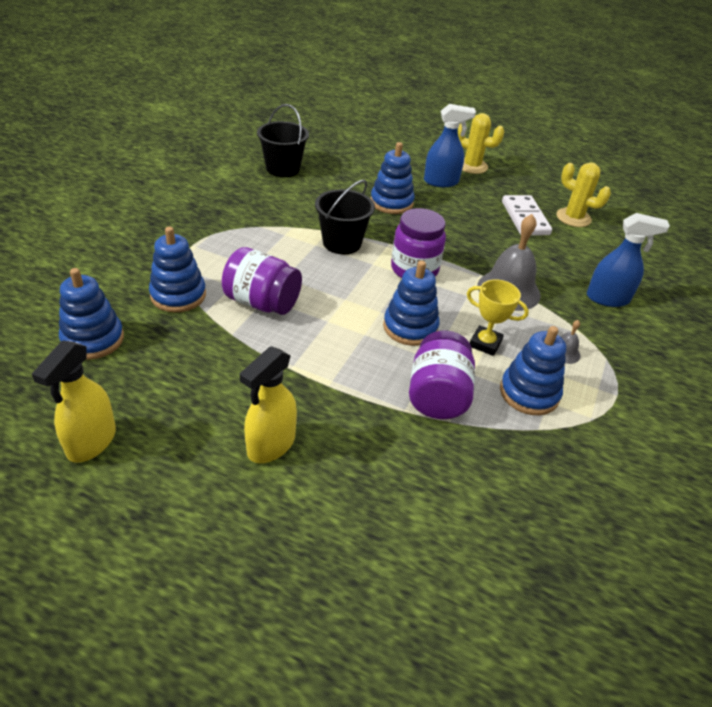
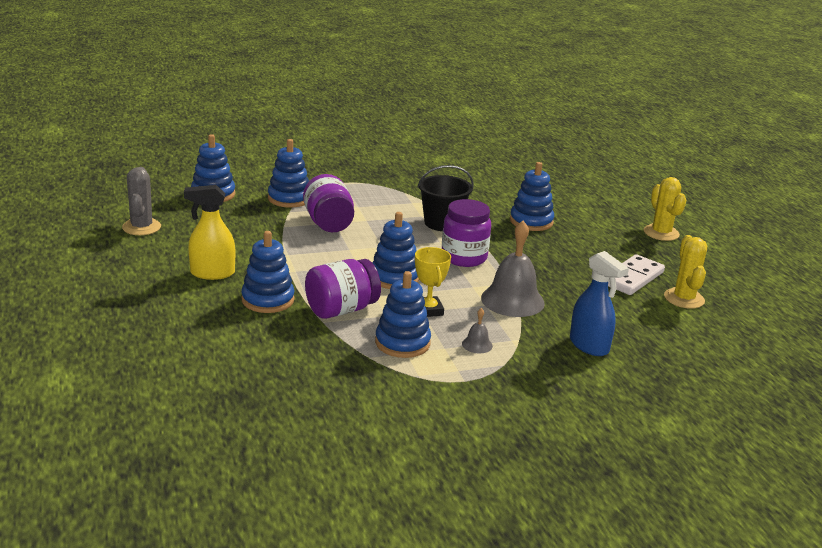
camera: 50 degrees right, 15 degrees down
(91, 442) = (141, 227): yellow spray bottle -> grey cactus
(283, 169) = (487, 172): black bucket -> none
(371, 435) = (268, 300): none -> blue stacking toy
(441, 182) = (605, 229): blue spray bottle -> none

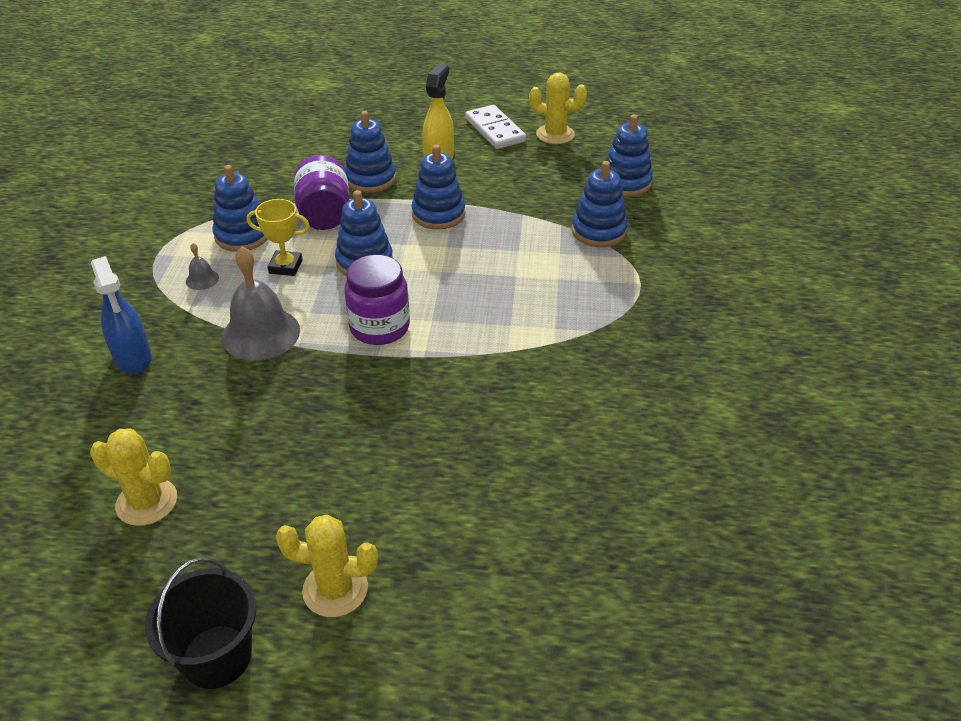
camera: 115 degrees right, 15 degrees up
(141, 227) = (555, 134): grey cactus -> yellow cactus
(328, 223) = (518, 246): purple jar -> none
(442, 223) = (481, 338): black bucket -> black bucket (217, 656)
(531, 221) = (448, 431): blue stacking toy -> blue stacking toy (438, 214)
(589, 346) = (133, 358): blue spray bottle -> blue spray bottle turned 105 degrees counterclockwise
(632, 278) = (232, 471): white domino -> white domino (495, 130)

